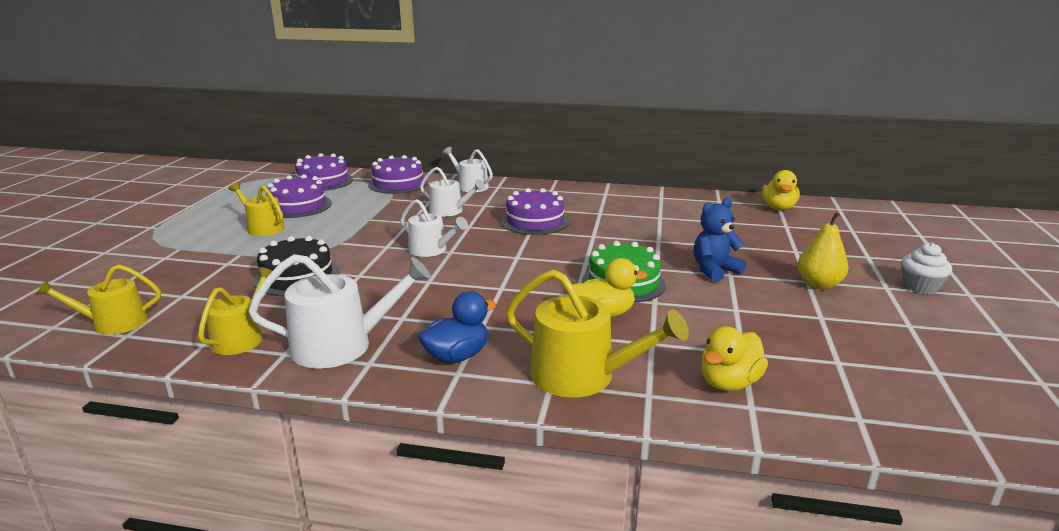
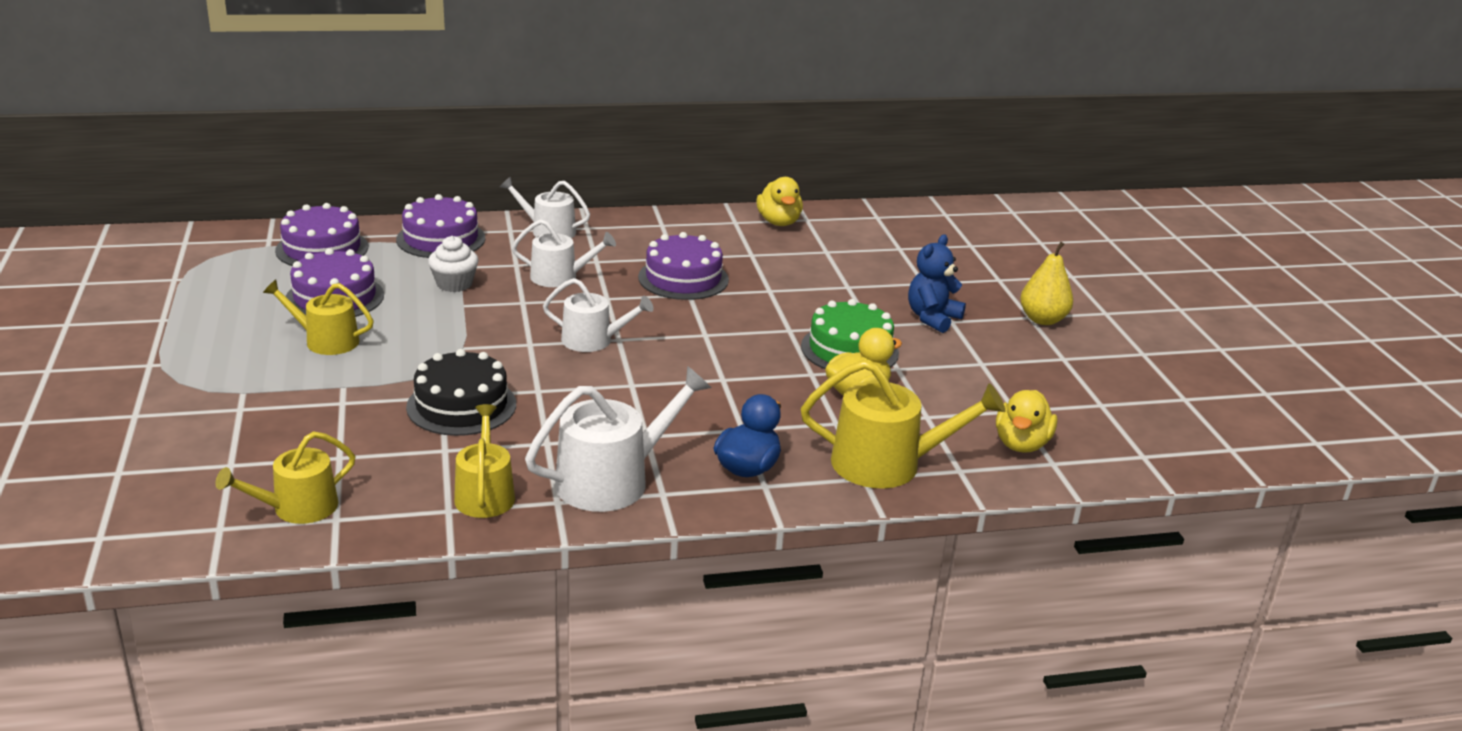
camera: 25 degrees left, 5 degrees up
(778, 208) = (948, 219): yellow duck -> yellow duck (779, 222)
(920, 286) = (1135, 306): white cupcake -> white cupcake (454, 284)

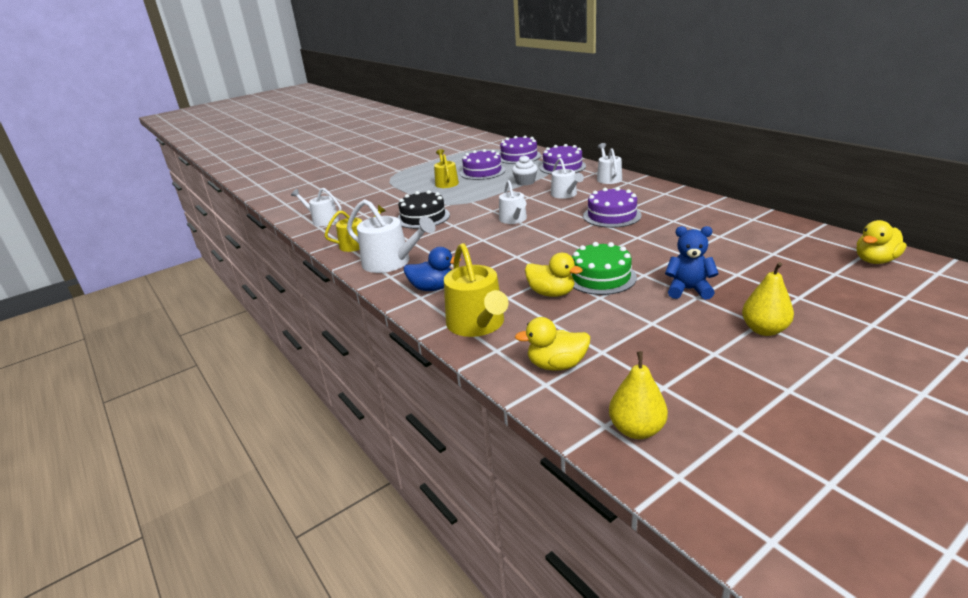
camera: 70 degrees right, 0 degrees up
(297, 508) = (322, 220): yellow watering can -> white watering can
(779, 222) = (731, 214): yellow duck -> yellow duck (875, 260)
(1159, 443) = (636, 430): none -> yellow pear

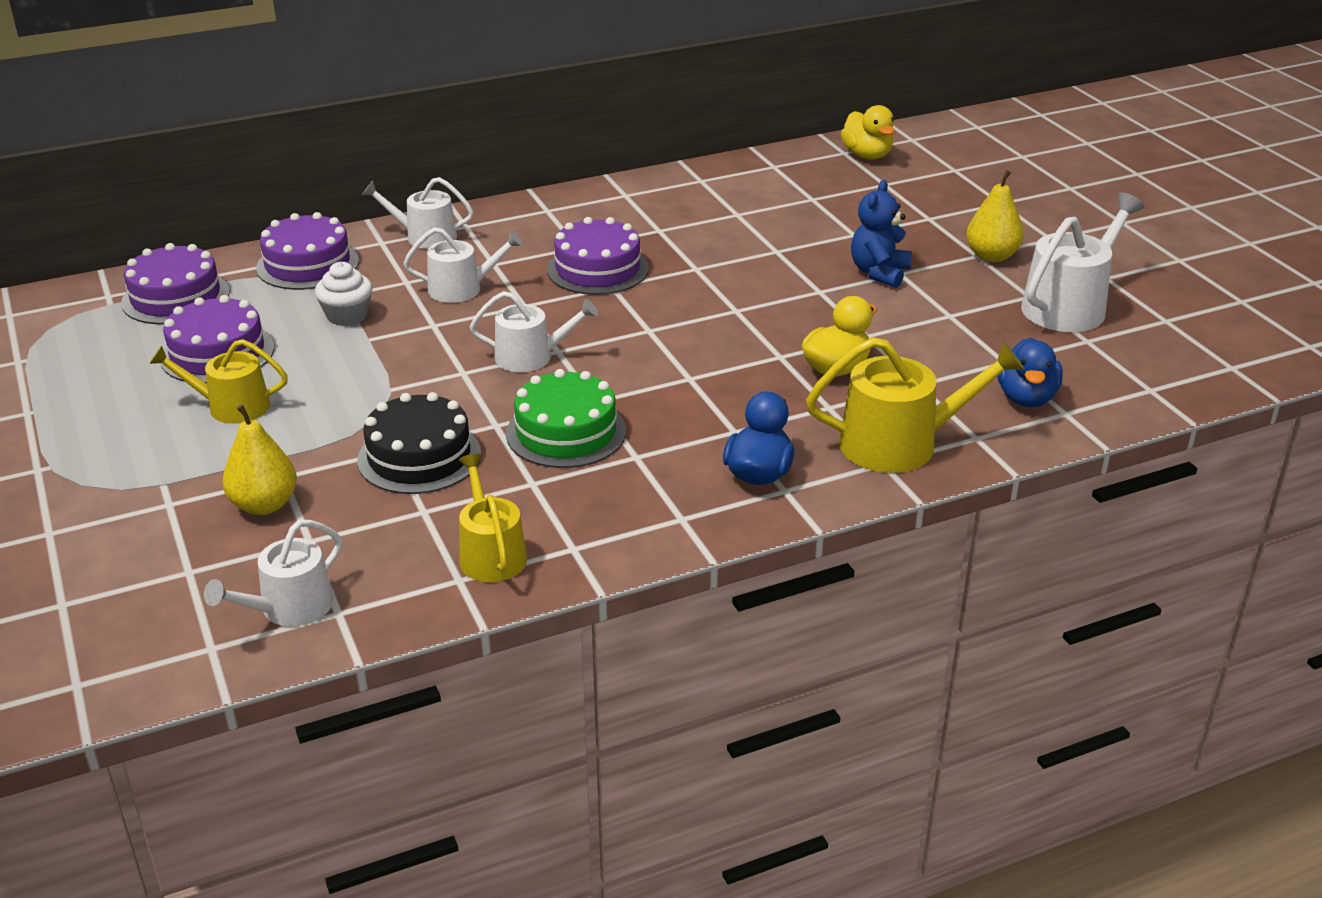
camera: 80 degrees left, 5 degrees up
(391, 262) = (621, 513): white watering can -> white watering can (1069, 306)
(556, 365) = (1026, 398): yellow duck -> blue duck
(601, 277) = (808, 322): green cake -> green cake (566, 432)
(636, 430) = (1160, 373): yellow pear -> yellow pear (264, 505)

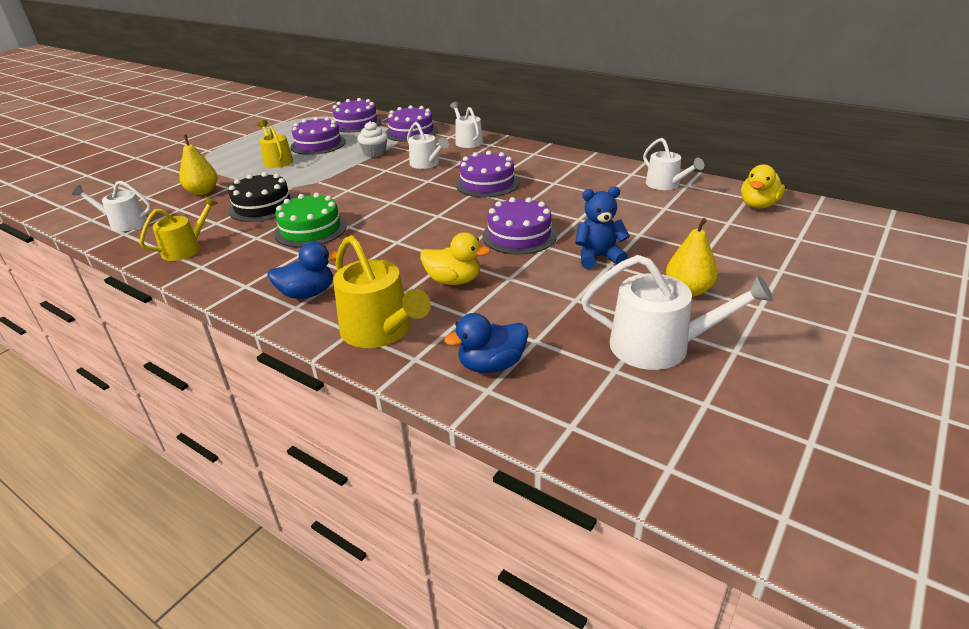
camera: 60 degrees right, 0 degrees up
(531, 357) = (377, 198): white watering can -> white watering can (666, 184)
(774, 297) = (519, 235): none -> purple cake

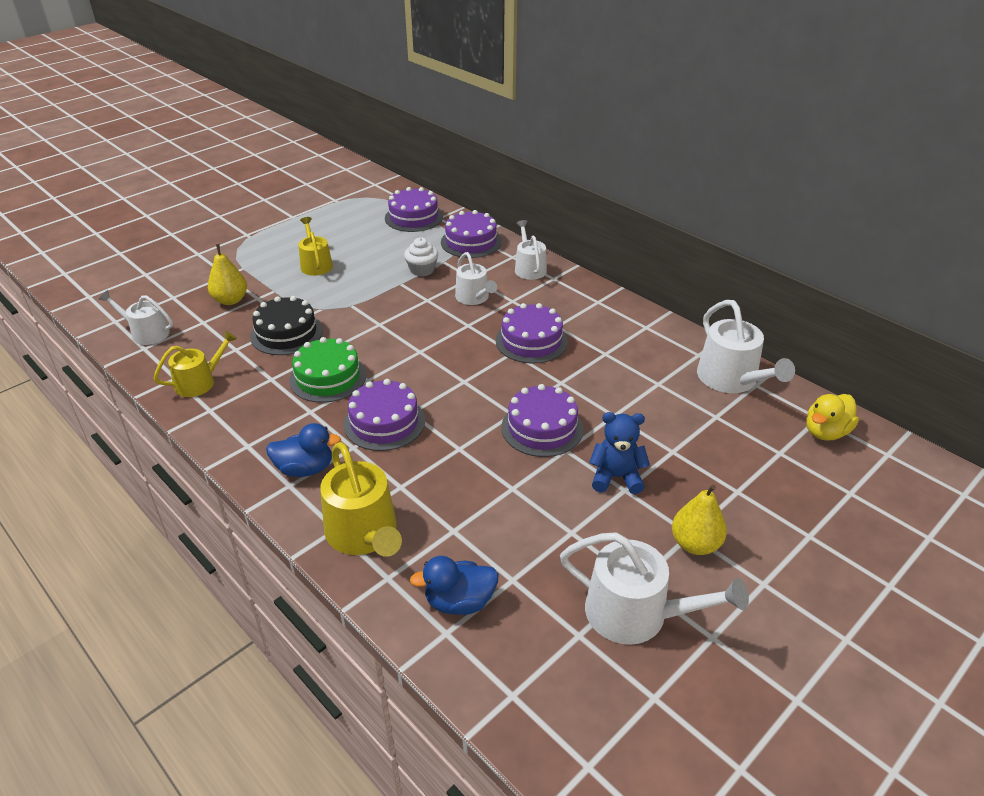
camera: 10 degrees right, 5 degrees up
(318, 144) = (364, 245): purple cake -> purple cake (384, 422)
(454, 281) = (454, 480): yellow duck -> none
(666, 184) = (731, 379): white watering can -> white watering can, size x1.55

